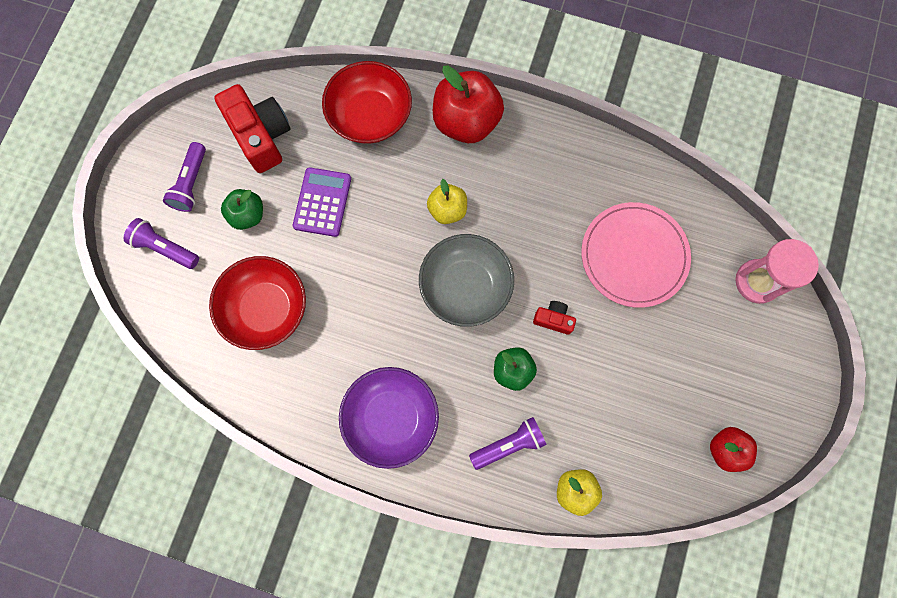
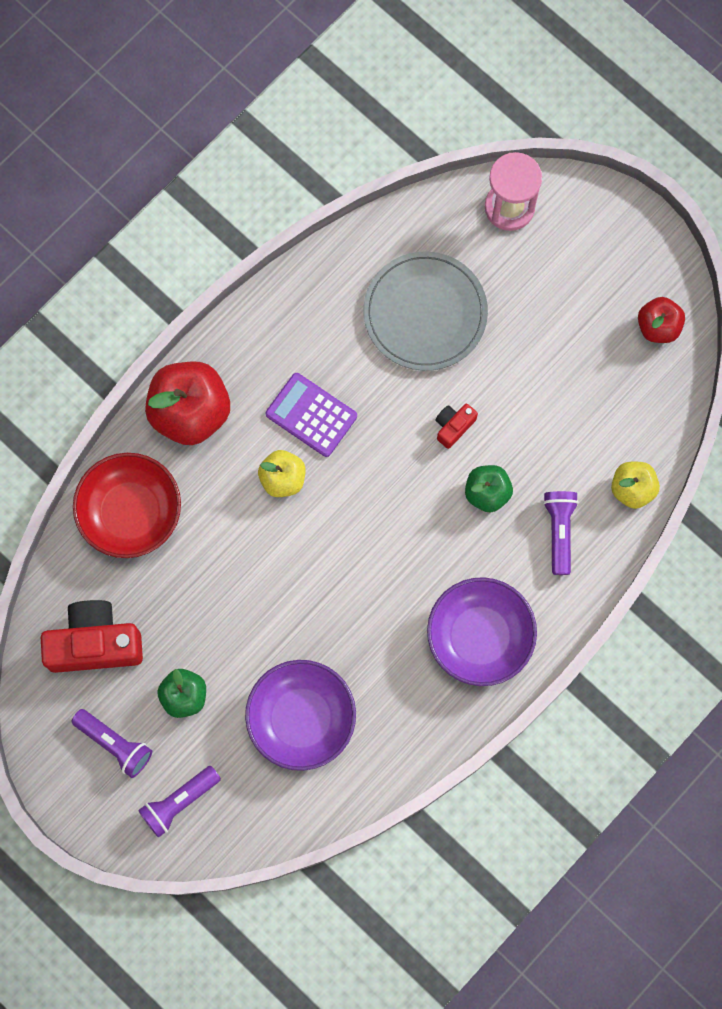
camera: 65 degrees left, 0 degrees up
(266, 308) = (301, 718): red bowl -> purple bowl
(322, 202) = (209, 608): purple calculator -> purple calculator (311, 415)
(465, 287) = (377, 499): grey bowl -> none
(634, 256) = (425, 313): pink plate -> grey plate

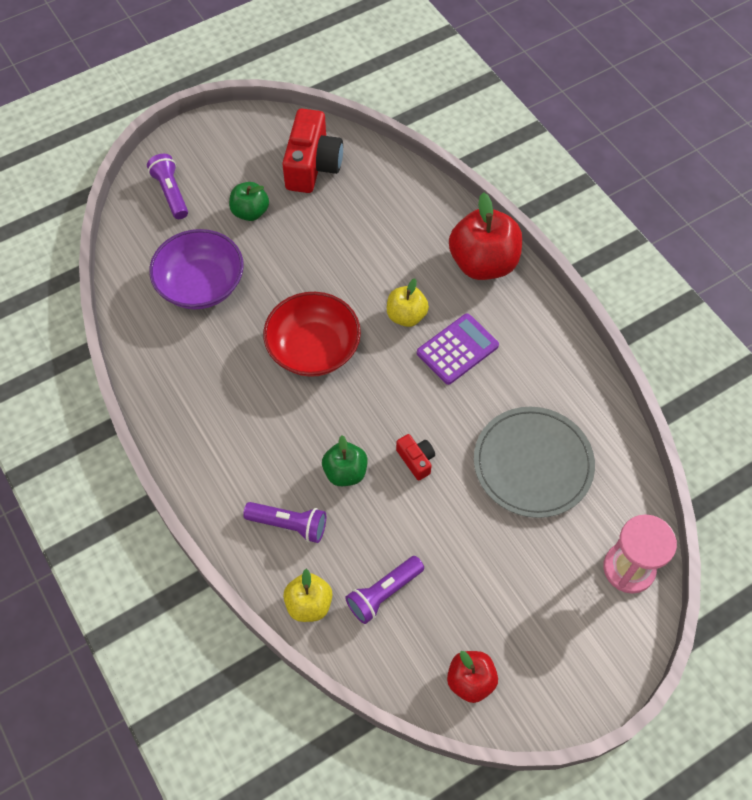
camera: 105 degrees right, 15 degrees down
(115, 744) = (231, 163): purple flashlight -> purple flashlight (383, 593)
(131, 512) = (409, 207): red bowl -> red bowl (313, 349)
(479, 637) = (217, 432): purple bowl -> none

